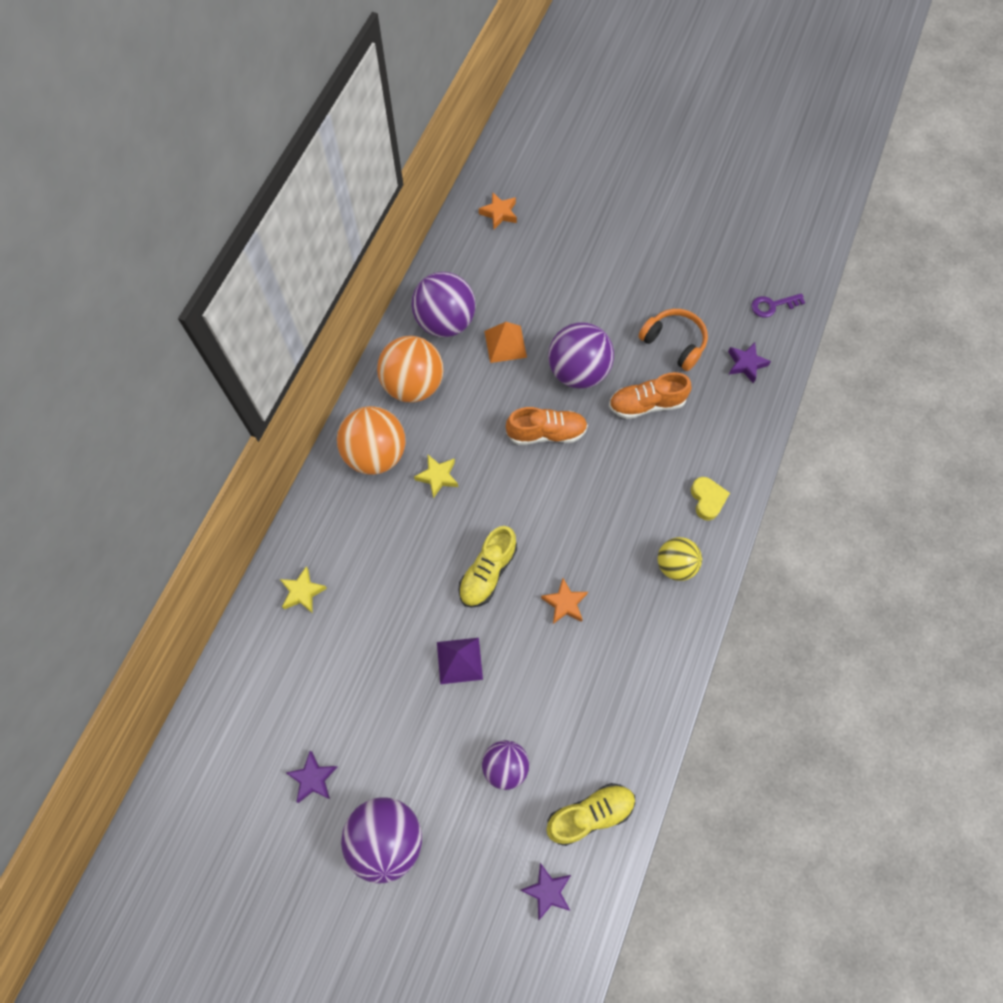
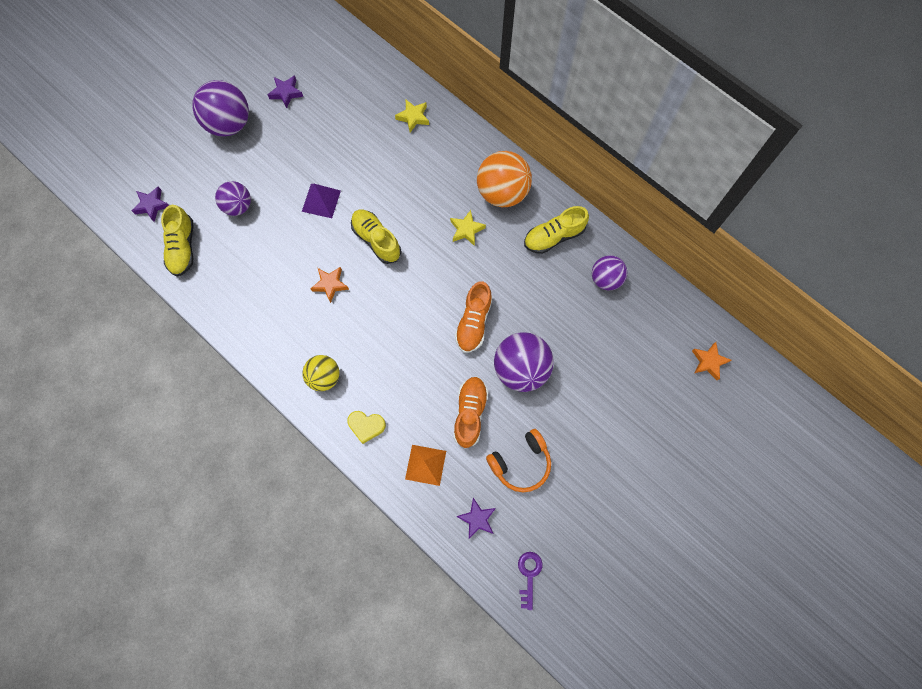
camera: 110 degrees right, 5 degrees up
(413, 385) = (554, 236): orange ball -> yellow shoe
(445, 322) = (605, 279): purple ball -> purple ball, size x0.62
(505, 344) = (568, 319): orange pyramid -> orange pyramid (425, 465)

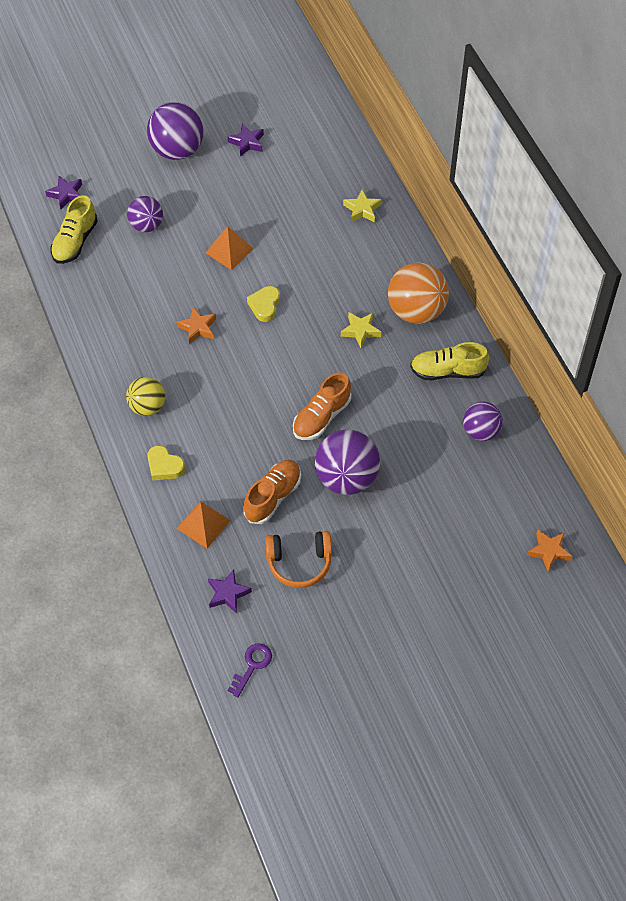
camera: 25 degrees right, 15 degrees down
(321, 200) = (229, 250): purple pyramid -> orange pyramid
(376, 240) = (264, 306): yellow shoe -> yellow heart

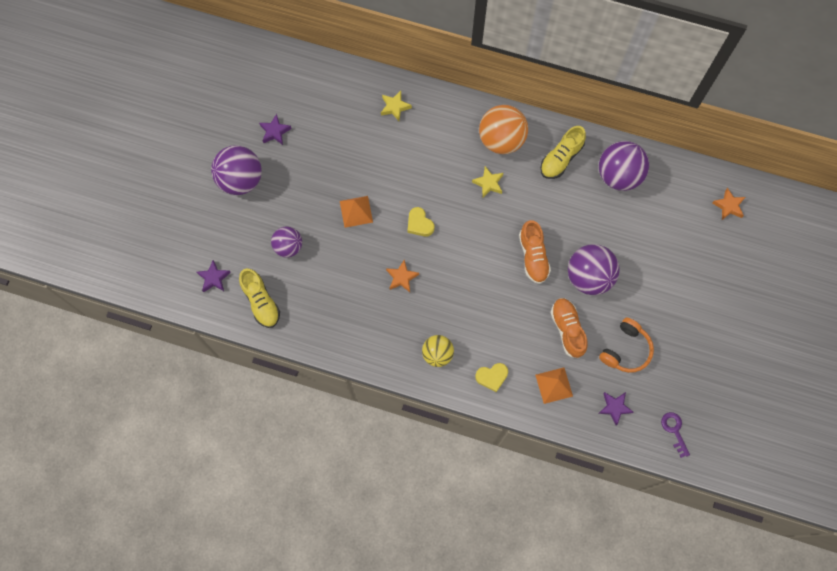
camera: 50 degrees left, 15 degrees up
(480, 431) = (619, 175): purple ball -> purple ball, size x1.61

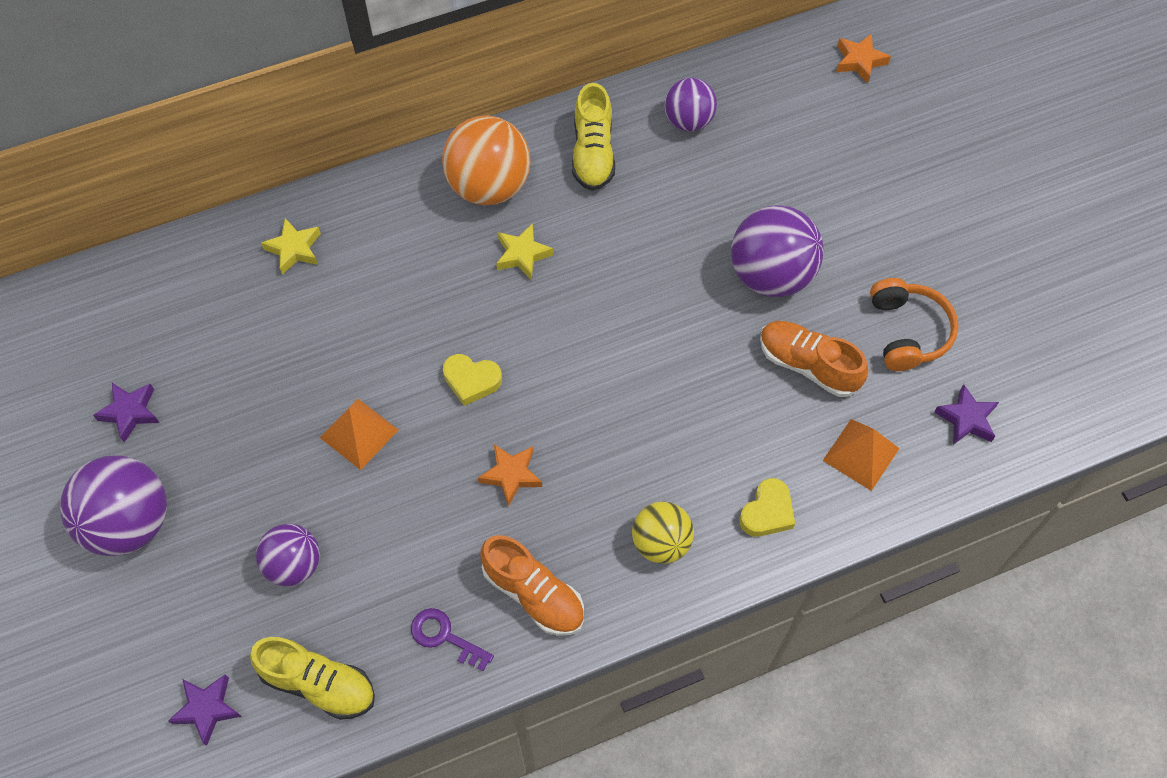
camera: 40 degrees left, 10 degrees down
(533, 256) = (672, 304): orange shoe -> orange shoe (534, 594)
(619, 175) = (688, 121): purple ball -> purple ball, size x0.62
(674, 430) = (1068, 386): purple key -> purple key (445, 637)

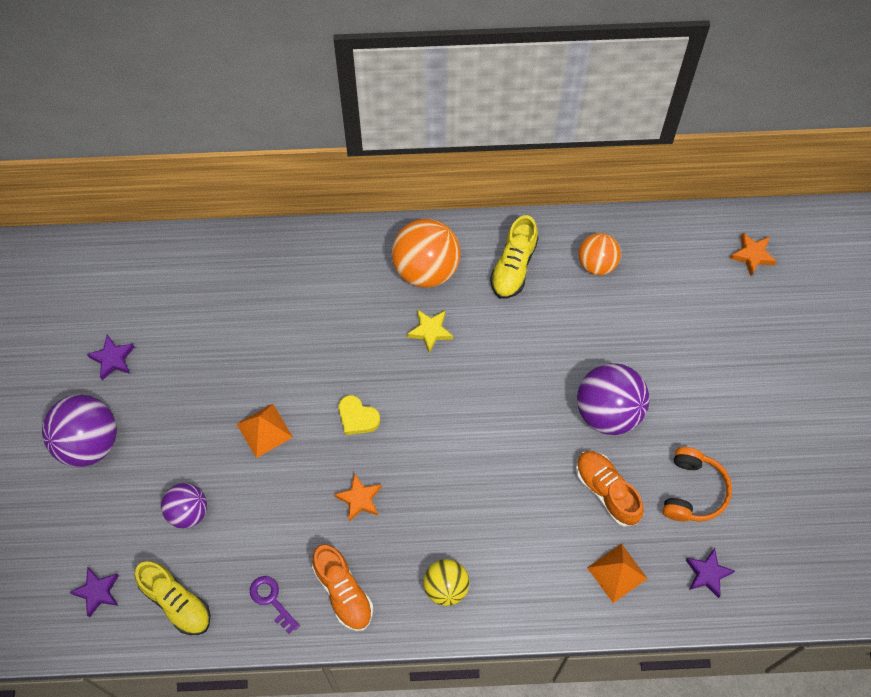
camera: 20 degrees right, 5 degrees up
(294, 249) = (267, 271): yellow star -> none
(688, 121) = (597, 262): purple ball -> orange ball
(767, 512) = (530, 592): yellow heart -> none

